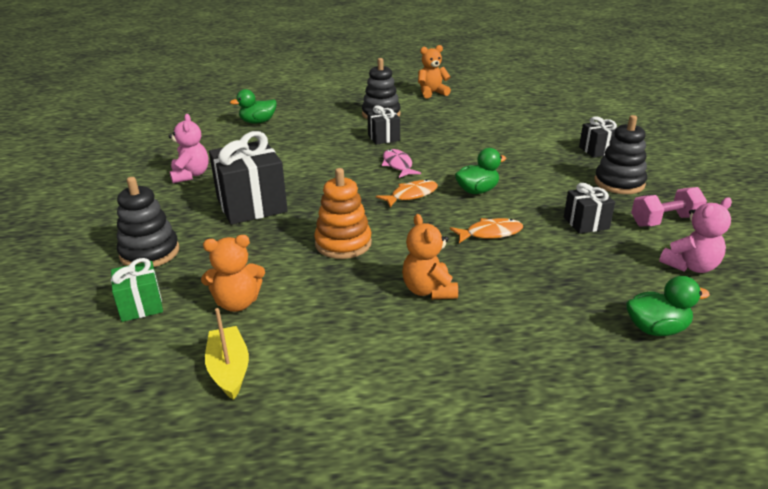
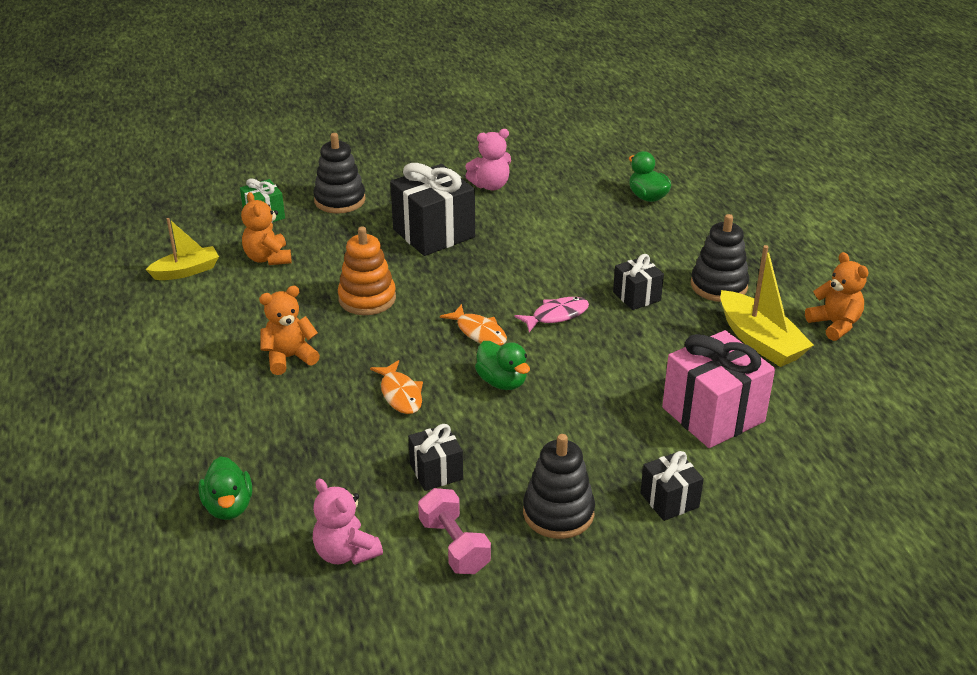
camera: 80 degrees right, 5 degrees up
(443, 111) = (759, 341): none -> yellow boat
(515, 131) = (713, 414): none -> pink gift

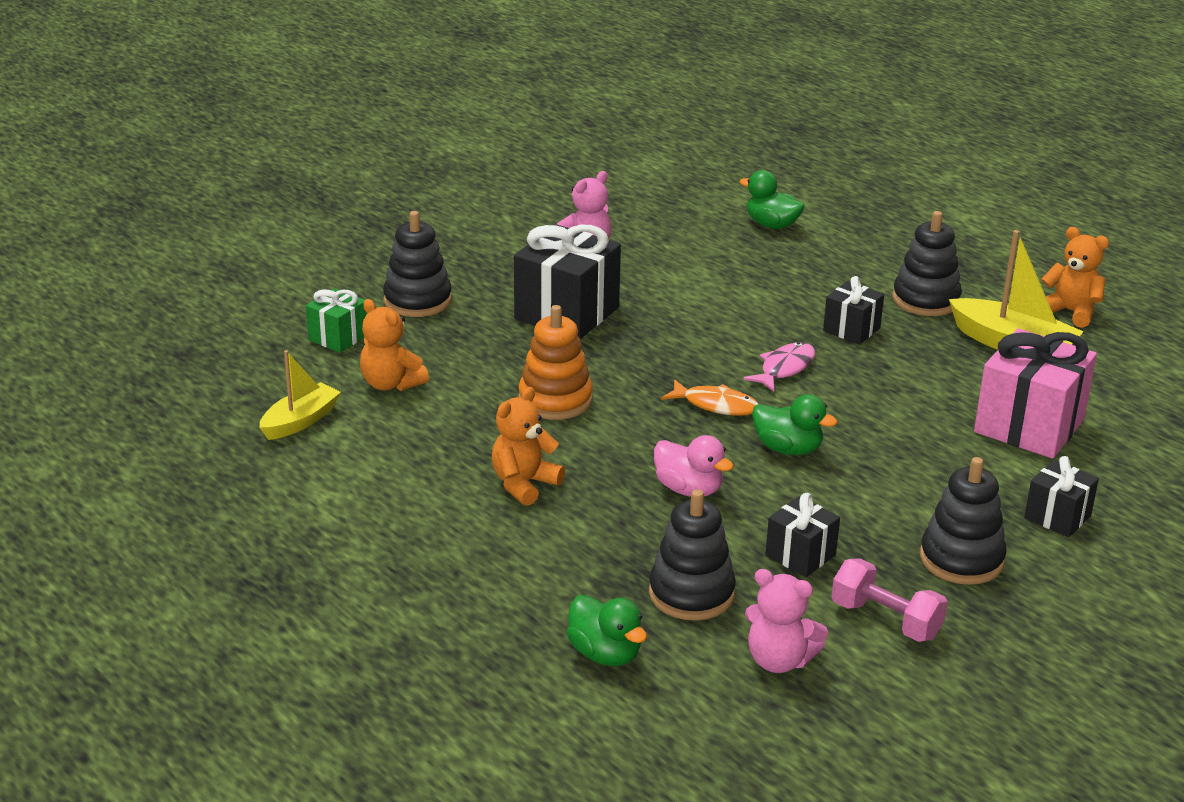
camera: 25 degrees left, 5 degrees down
(330, 478) = (691, 593): none -> black stacking toy
(400, 394) = (689, 489): orange fish -> pink duck

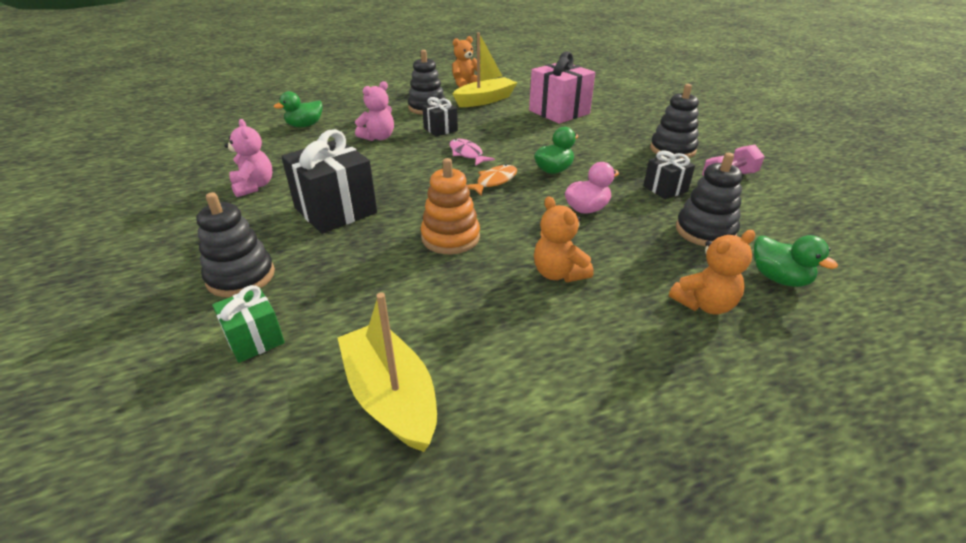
camera: 70 degrees left, 5 degrees up
(300, 421) = (391, 396): yellow boat -> yellow boat, size x1.52
(391, 384) = (366, 318): orange teddy bear -> orange teddy bear (704, 304)
(605, 654) = (778, 278): green duck -> green duck turned 75 degrees clockwise
(779, 660) = (772, 216): pink teddy bear -> pink teddy bear (378, 137)
(1057, 517) = (638, 123): black gift -> none

